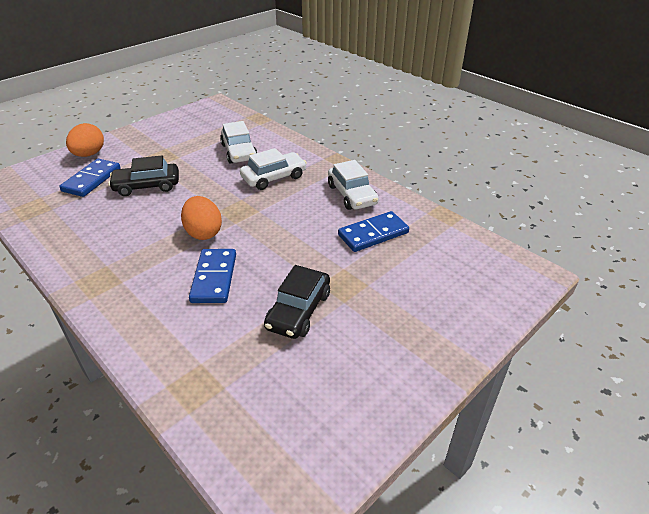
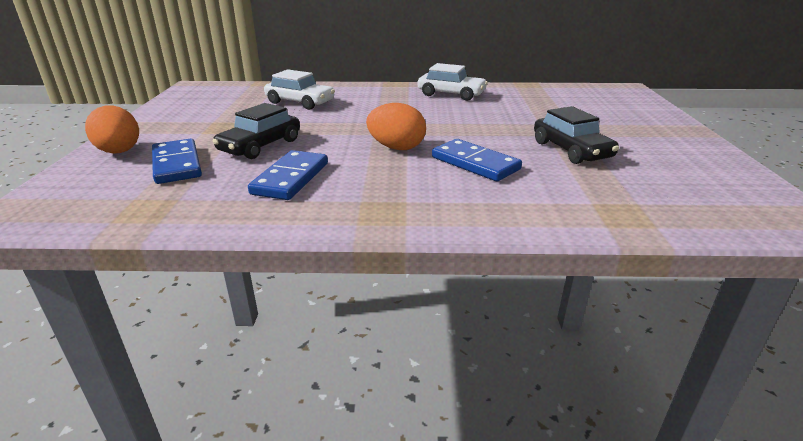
camera: 45 degrees left, 10 degrees down
(274, 177) = (370, 105): white car -> none
(373, 234) = (513, 104): blue domino -> blue domino (290, 178)

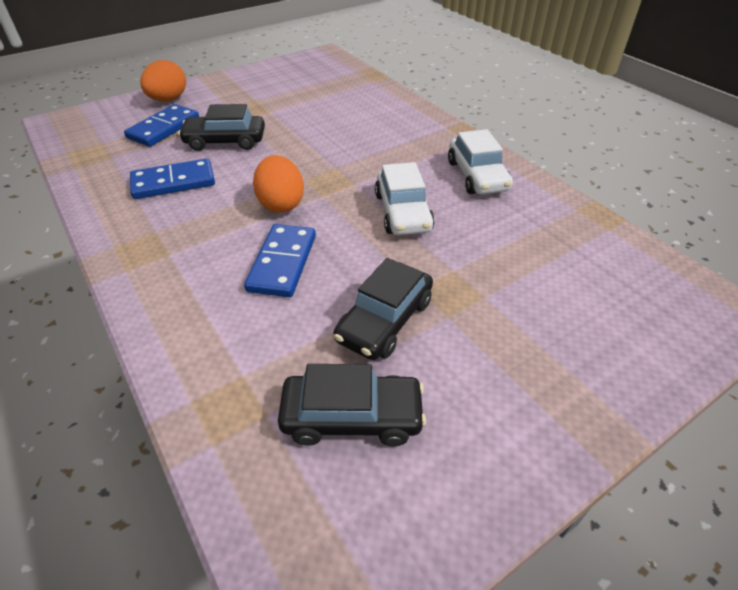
camera: 55 degrees right, 15 degrees up
(300, 102) = (342, 111): white car -> white car (403, 212)
(654, 179) = (352, 417): none -> black car

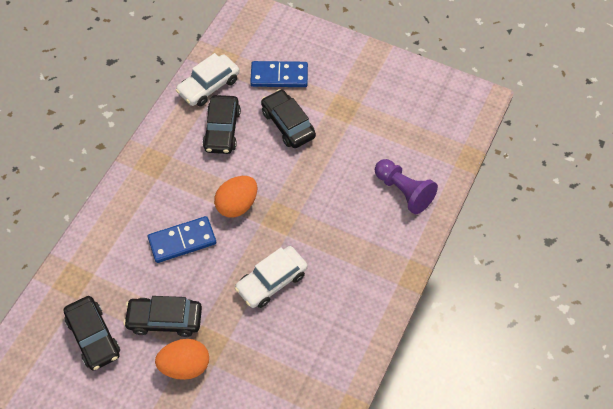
camera: 60 degrees right, 15 degrees up
(168, 100) = (319, 48): orange egg -> orange egg (185, 366)
(173, 182) = (222, 130): blue domino -> black car
(374, 109) = (403, 191): none -> purple pawn
(477, 176) = (348, 310): white car -> white car (209, 86)

